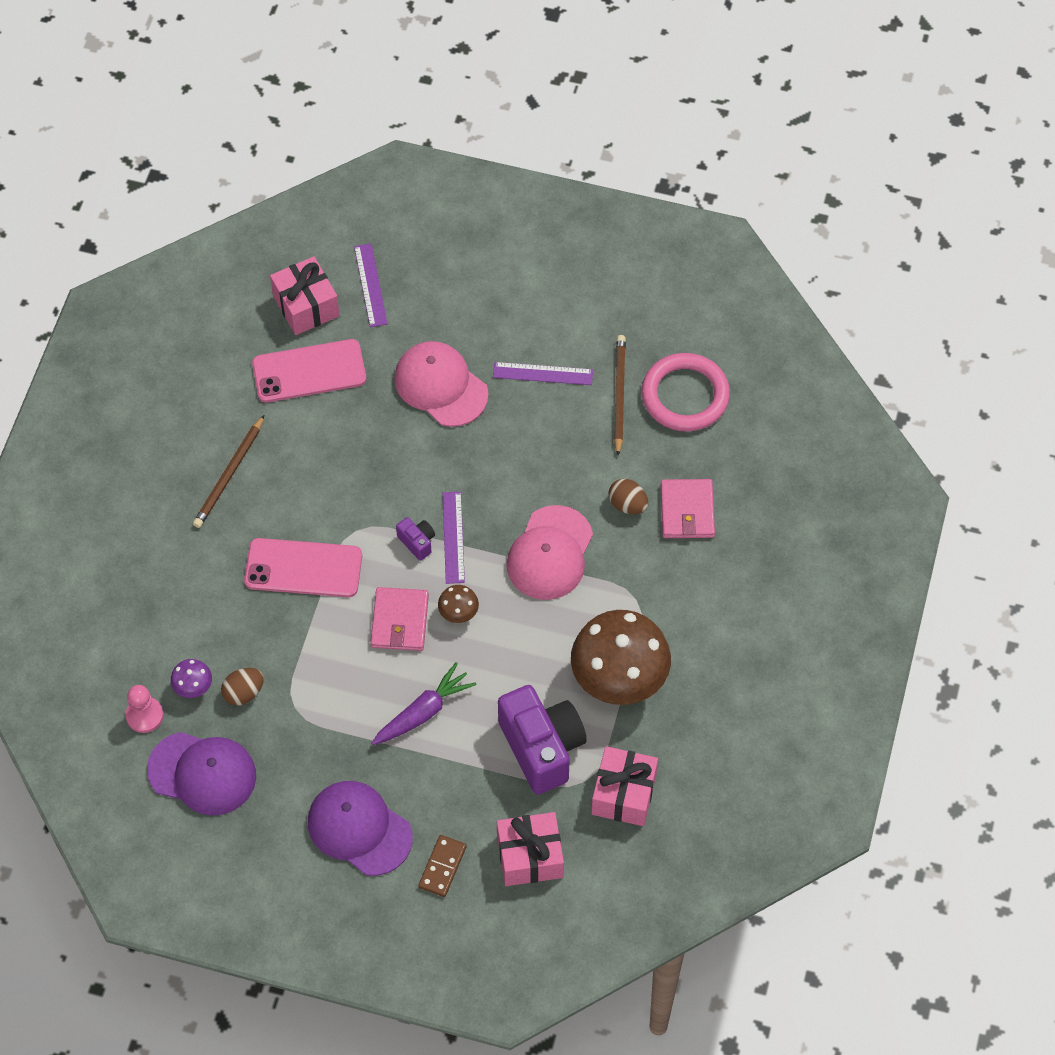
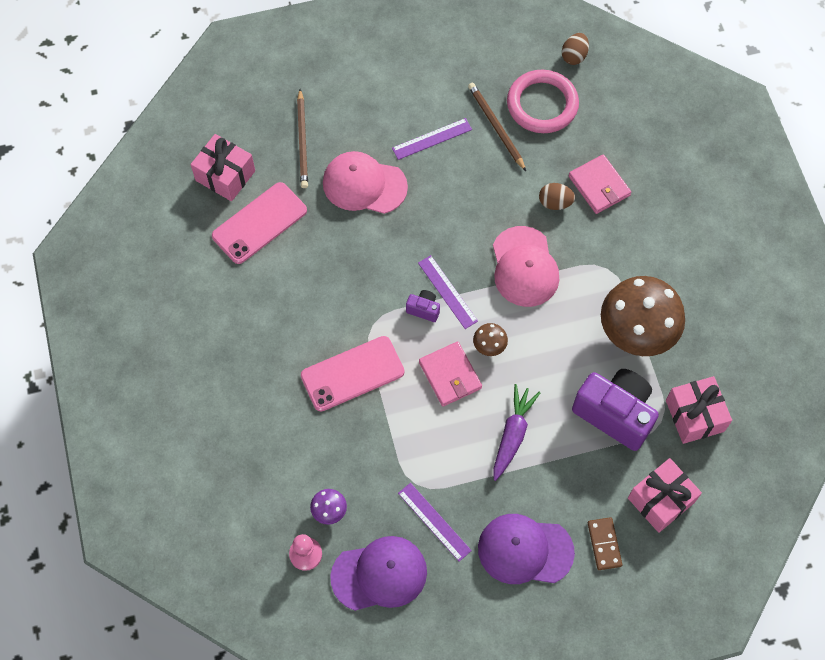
camera: 30 degrees left, 5 degrees up
(229, 474) = (250, 331): brown pencil -> brown pencil (302, 141)
(243, 693) = (370, 494): brown egg -> brown egg (574, 56)
(371, 285) = (263, 136): purple ruler -> purple ruler (434, 521)

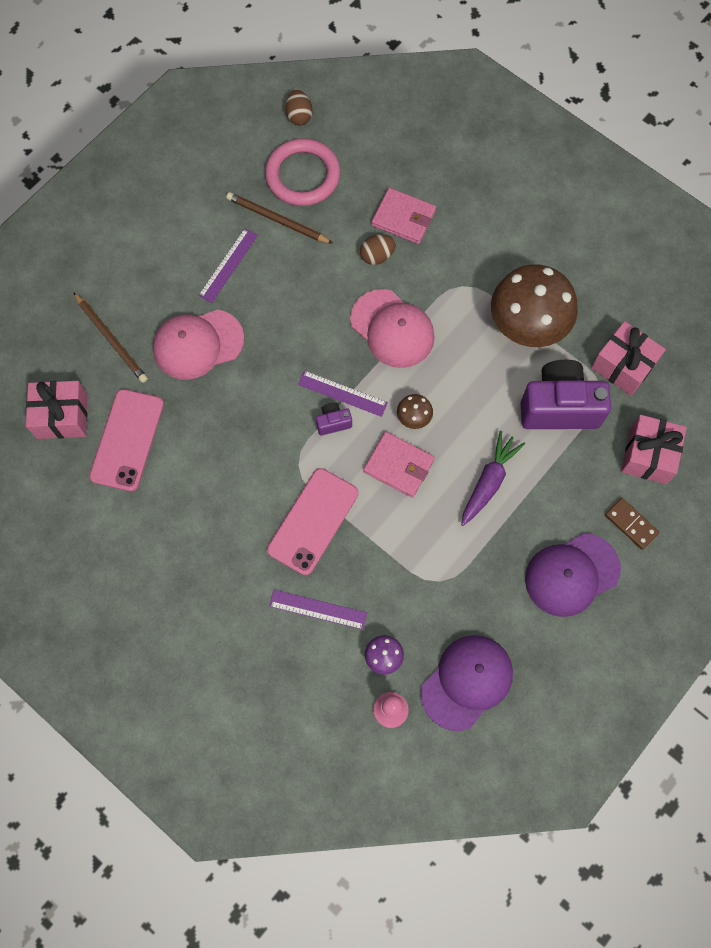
camera: 35 degrees left, 5 degrees up
(434, 521) = (479, 603): purple ruler -> purple ruler (318, 609)
(513, 434) = (489, 482): purple carrot -> purple carrot turned 45 degrees clockwise

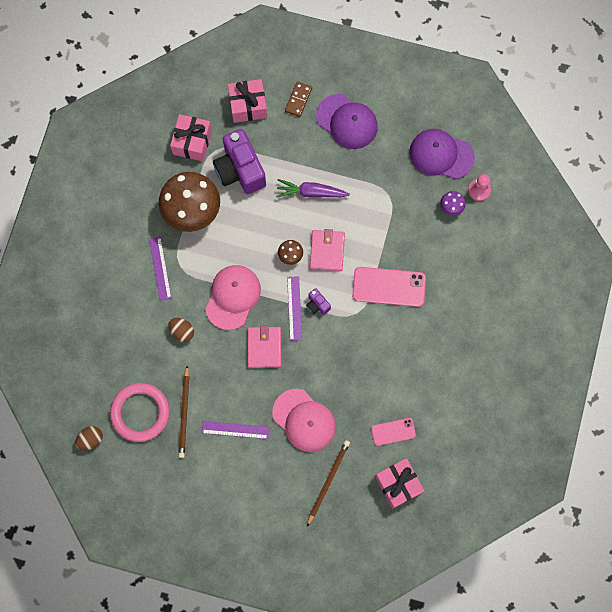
camera: 115 degrees left, 5 degrees up
(127, 440) = (393, 432): pink phone -> pink phone, size x0.58
(318, 609) = (442, 258): purple ruler -> purple ruler (160, 268)
(403, 218) = (144, 327): pink wallet -> pink wallet (264, 347)

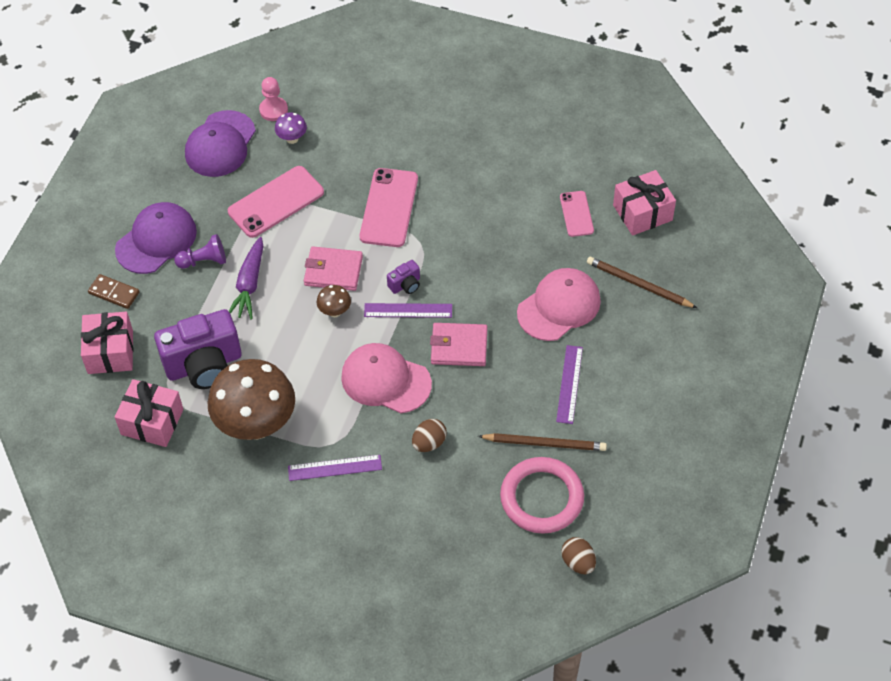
camera: 85 degrees left, 20 degrees down
(330, 158) = (204, 261): none -> purple pawn
(388, 202) = (276, 202): none -> pink phone

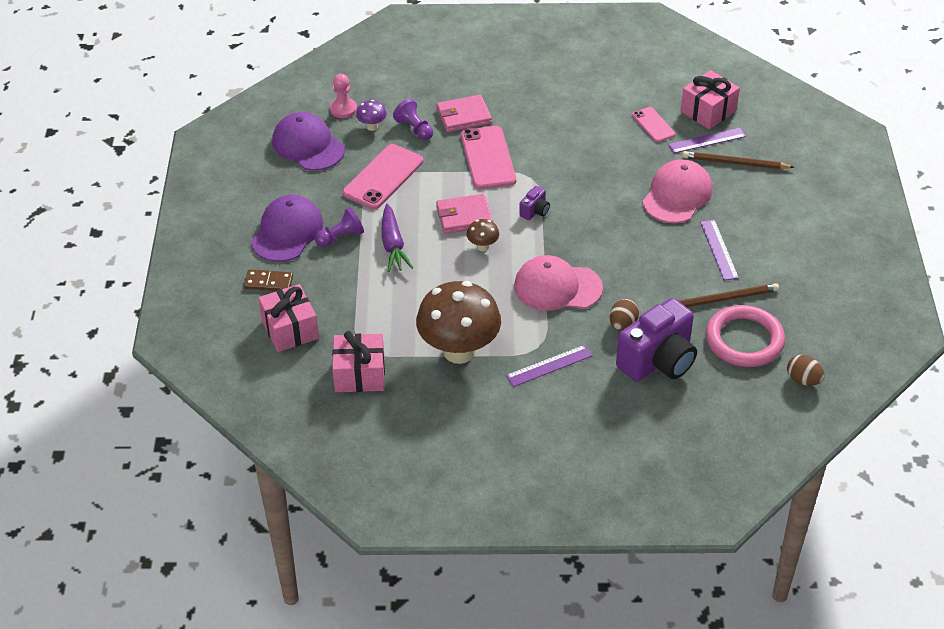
camera: 20 degrees left, 10 degrees down
(204, 365) = (385, 317): purple camera -> purple camera (658, 361)
(220, 144) = (308, 145): purple cap -> purple cap turned 135 degrees clockwise
(332, 152) = (414, 129): none -> purple pawn
(408, 310) = (547, 230): purple ruler -> purple ruler (706, 140)
(459, 347) = (608, 246): pink wallet -> pink wallet (464, 116)

